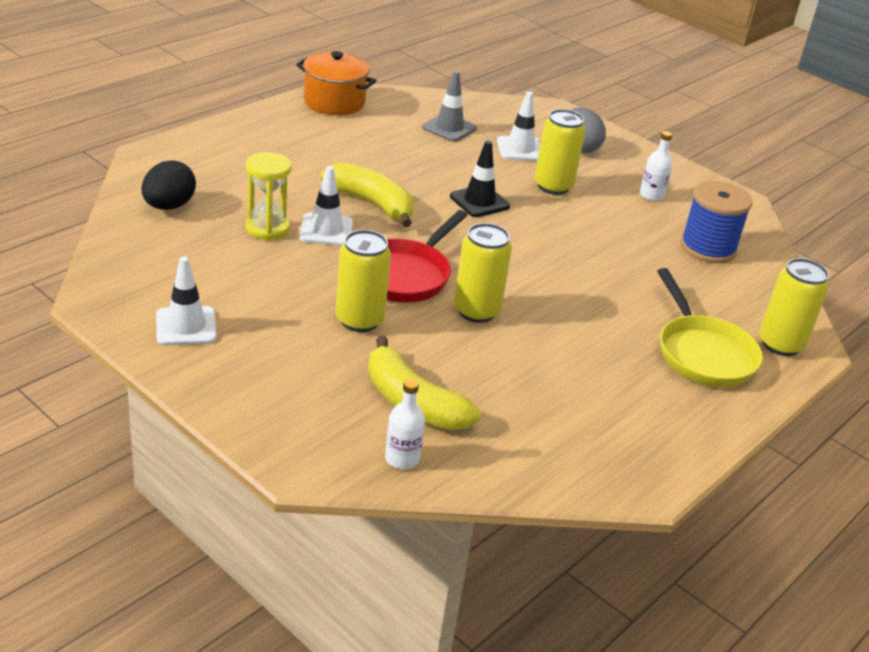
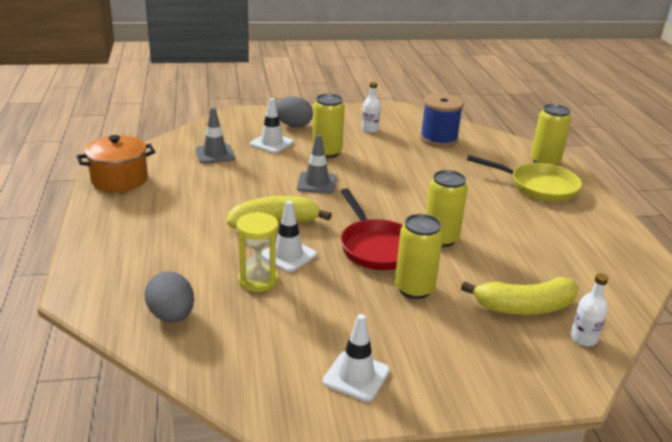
camera: 50 degrees left, 5 degrees down
(169, 206) = (171, 316): black egg -> grey egg
(479, 201) = (316, 183): black traffic cone -> grey traffic cone

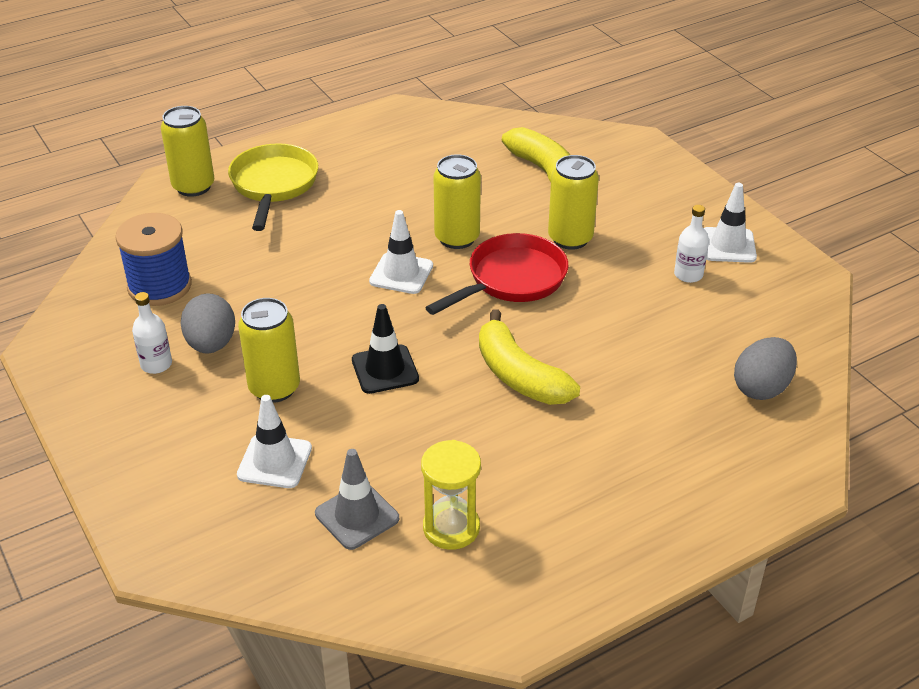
camera: 110 degrees left, 10 degrees up
(119, 179) = (520, 595): orange pot -> none
(258, 280) = (648, 348): yellow hourglass -> yellow hourglass (451, 528)
(288, 255) = (582, 341): white traffic cone -> white traffic cone (401, 273)
(293, 125) = (183, 460): grey egg -> grey egg (211, 344)
(316, 183) = (385, 369): grey traffic cone -> black traffic cone
(583, 338) = (565, 139): white bottle -> white bottle (688, 275)

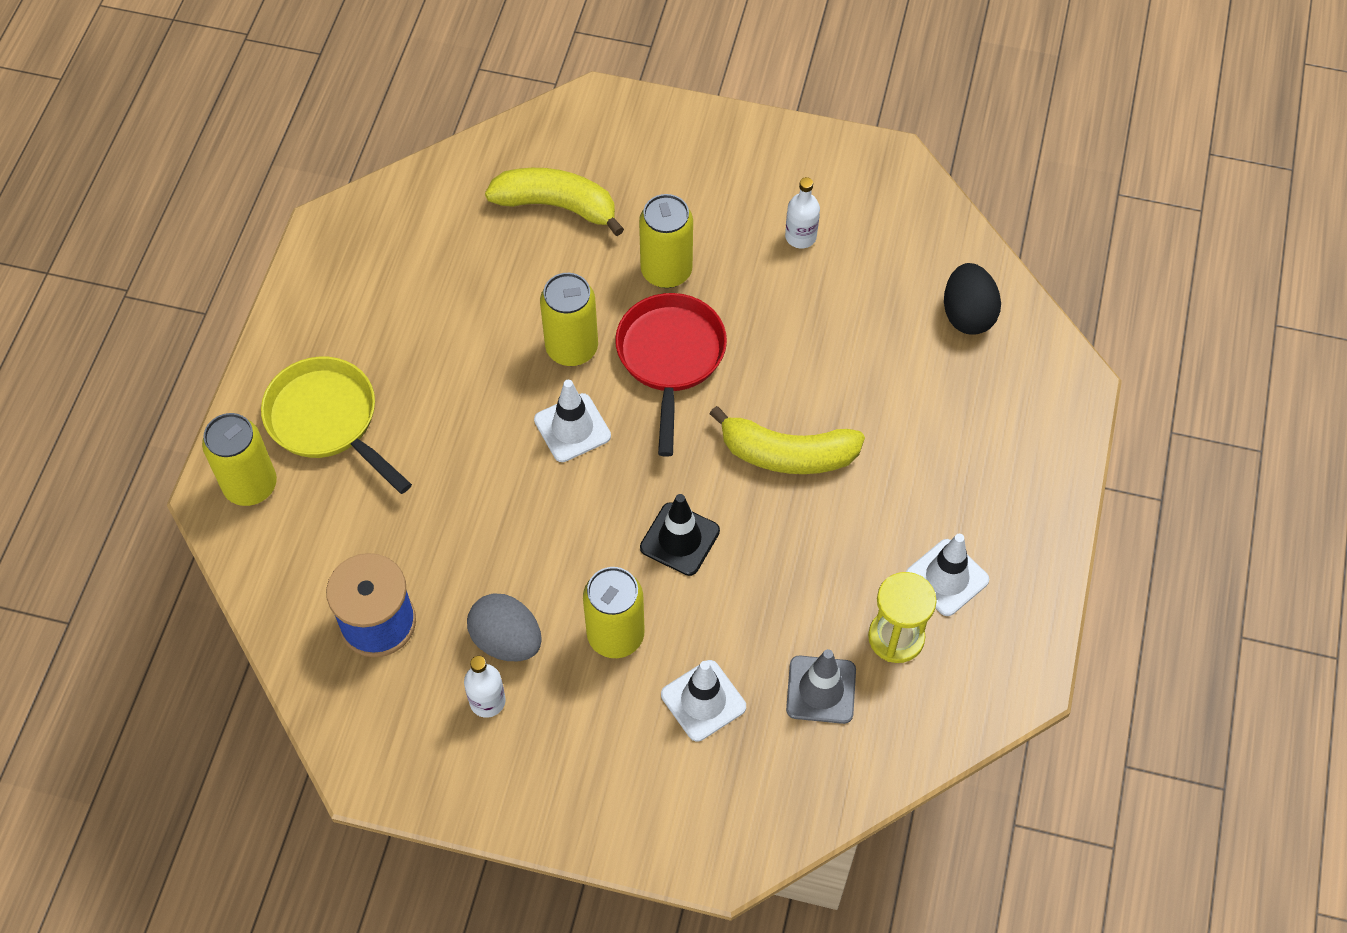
camera: 45 degrees left, 20 degrees up
(728, 245) = (797, 177): white traffic cone -> white traffic cone (946, 577)
(761, 388) = (967, 314): grey egg -> black egg

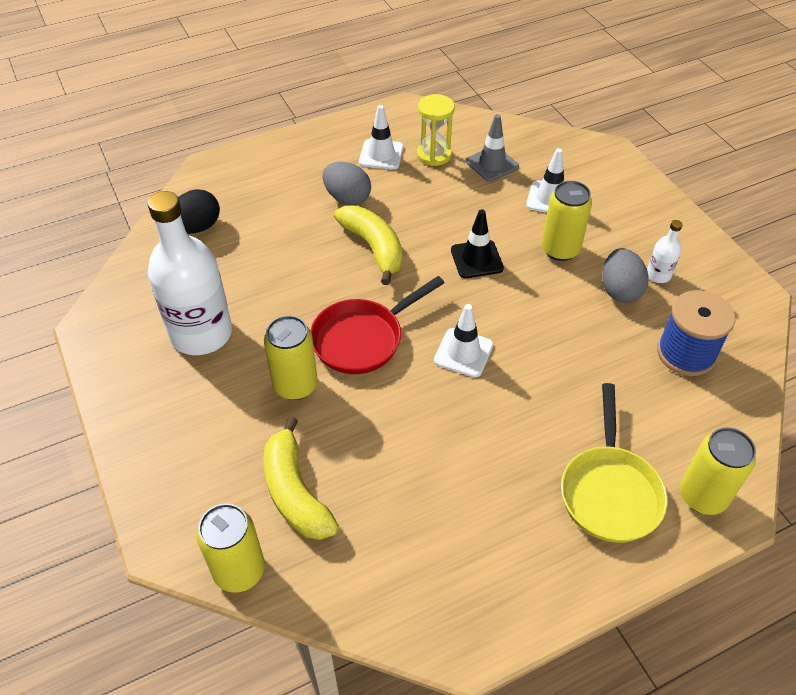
camera: 130 degrees left, 10 degrees down
(572, 348) = (407, 394): yellow can -> yellow can (239, 570)
(800, 236) = (201, 333): white bottle -> white bottle, size x2.36
(894, 485) = (347, 198): none -> grey egg

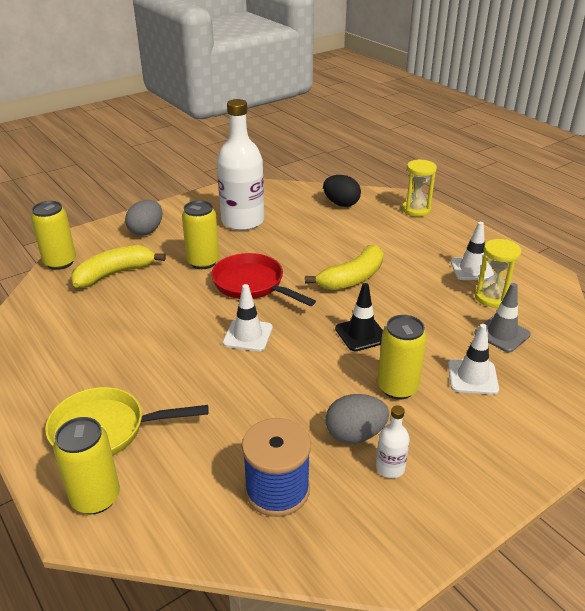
camera: 80 degrees right, 15 degrees down
(242, 166) = (416, 210): none -> yellow hourglass
(347, 198) = (405, 259): grey egg -> grey egg (146, 231)

